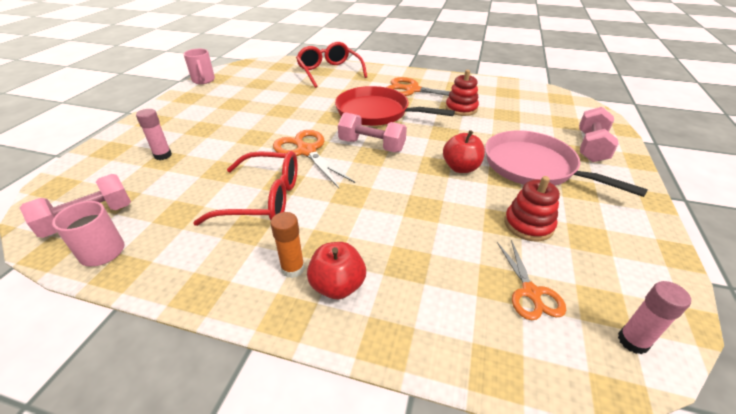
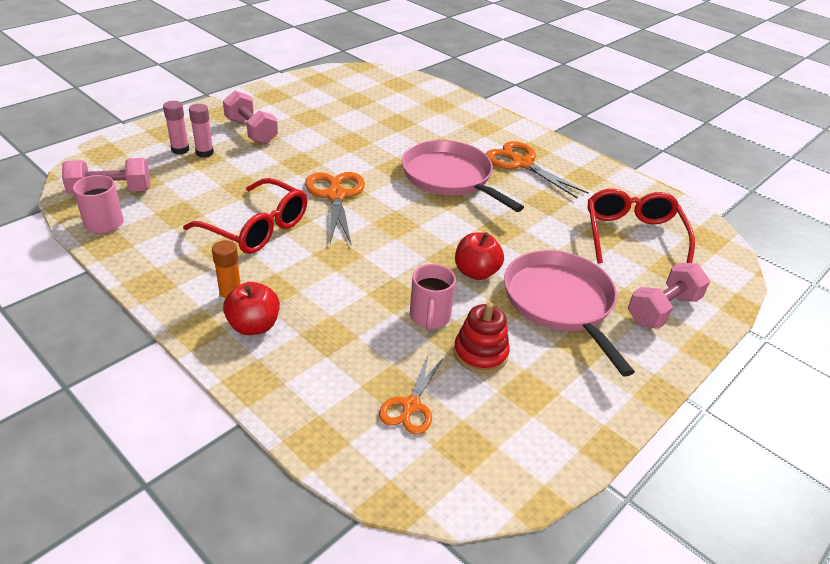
camera: 25 degrees right, 0 degrees up
(203, 80) = (302, 78): pink mug -> pink mug (429, 317)
(329, 72) = (446, 108): red glasses -> red glasses (632, 235)
(371, 145) = (406, 213): pink dumbbell -> pink dumbbell (251, 131)
(376, 112) = (449, 177): red pan -> pink pan
(461, 108) = (555, 207): red stacking toy -> none
(632, 341) = (456, 481): pink glue stick -> pink glue stick (180, 150)

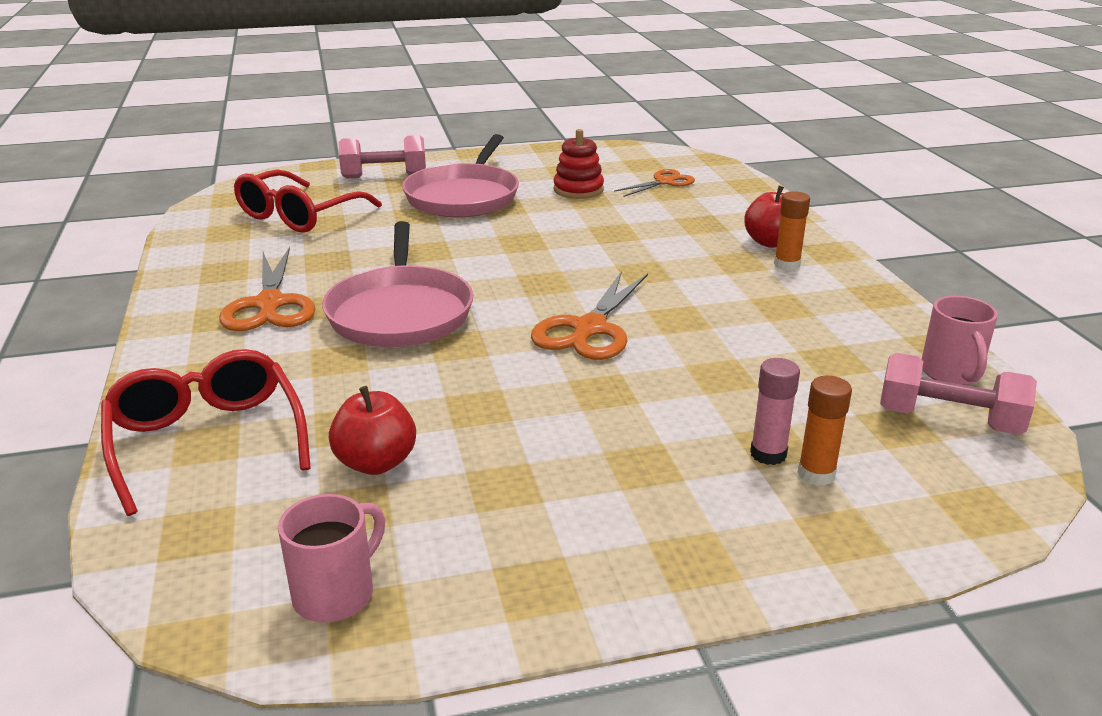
camera: 145 degrees left, 10 degrees down
(180, 150) = (816, 474): pink glue stick -> orange glue stick
(251, 131) = (652, 481): pink dumbbell -> none
(257, 228) = (727, 317): red glasses -> red glasses (207, 440)
(429, 317) = (596, 213): pink mug -> pink mug (336, 594)
(476, 272) = (510, 228): red apple -> red apple (376, 462)

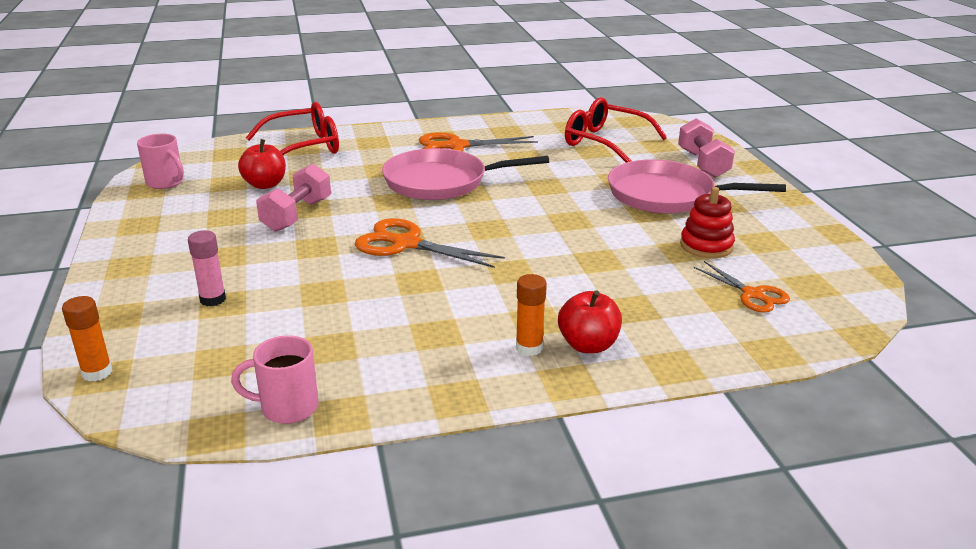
camera: 90 degrees right, 0 degrees up
(816, 474) = (181, 315): orange glue stick -> orange glue stick (97, 372)
(948, 420) = (216, 388): pink dumbbell -> pink dumbbell (297, 215)

